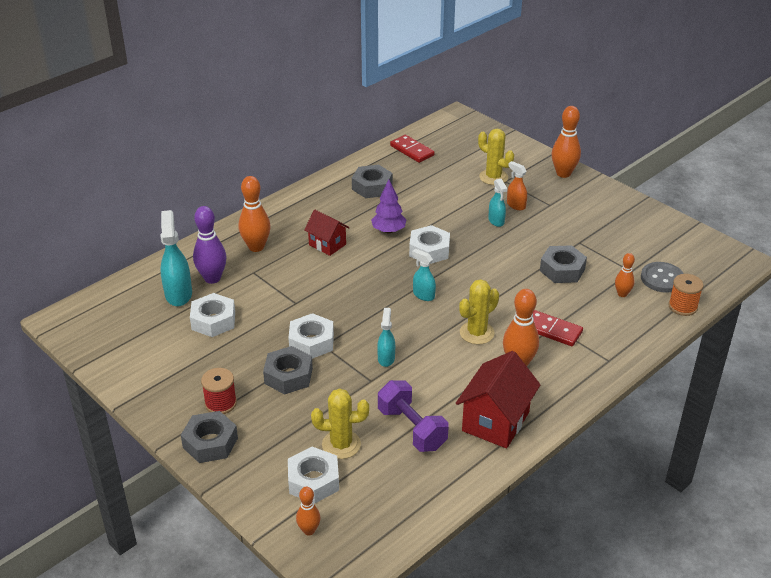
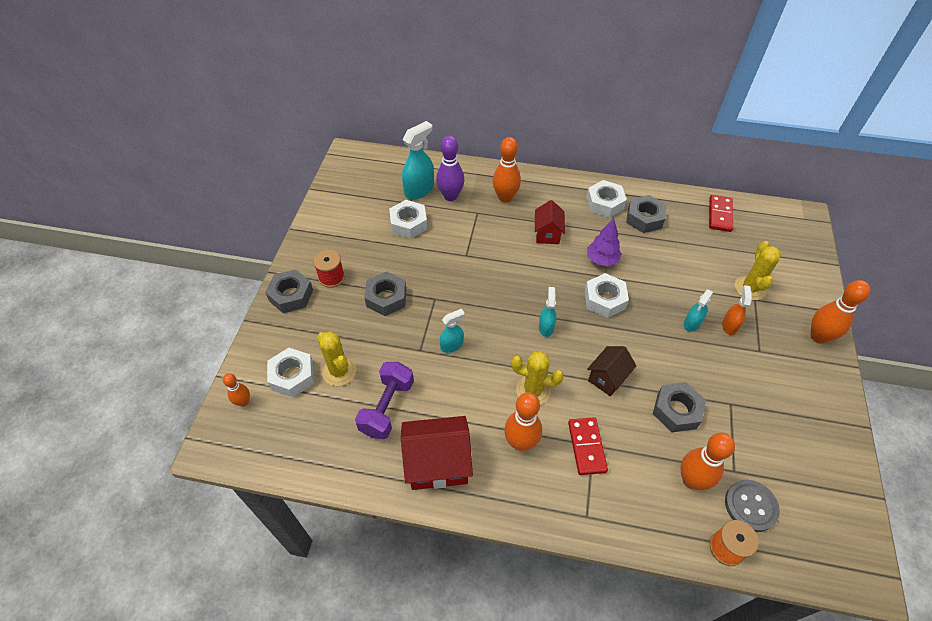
camera: 55 degrees right, 15 degrees up
(311, 342) = (432, 289): white nut -> white nut (604, 203)
(503, 288) = (607, 378): none -> brown house
(622, 294) = (691, 480): orange bowling pin -> orange bowling pin, size x1.74

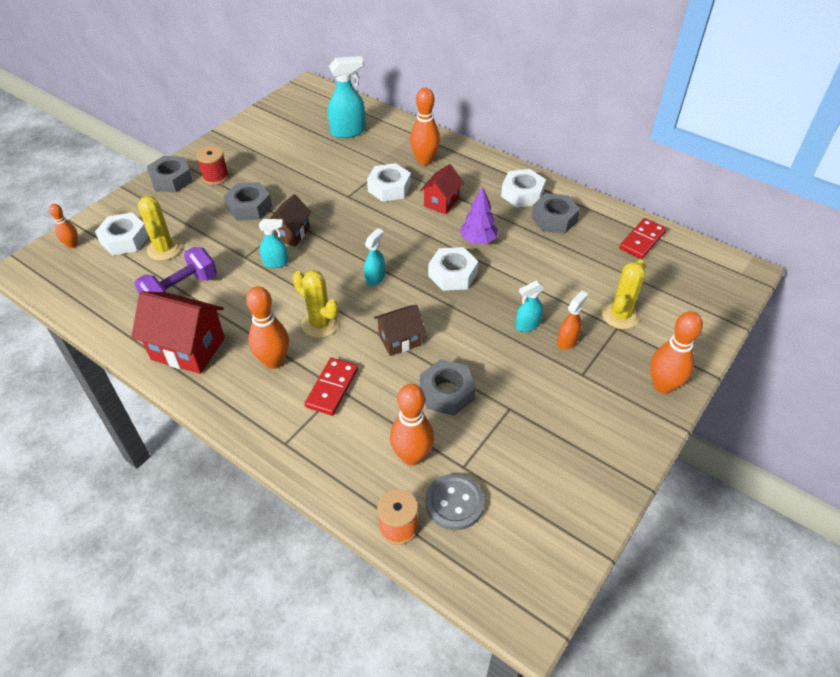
camera: 25 degrees right, 5 degrees down
(408, 223) = (316, 155): white nut -> white nut (389, 188)
(444, 311) = (291, 234): none -> brown house
(450, 196) = (373, 144): purple bowling pin -> none

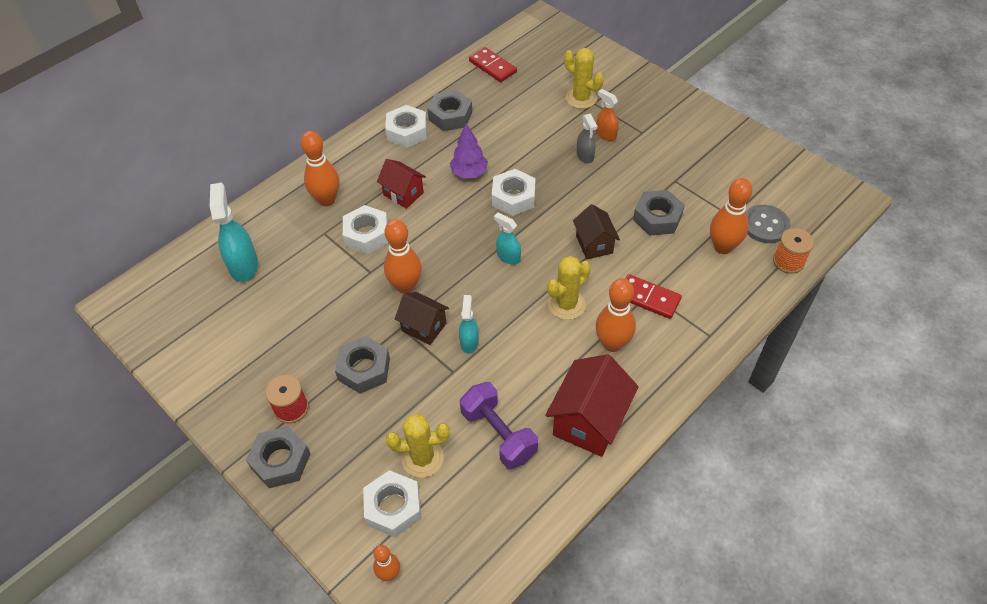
camera: 80 degrees left, 5 degrees up
(527, 325) = (585, 156): turquoise spray bottle -> grey spray bottle
(663, 386) = (656, 91): orange bowling pin -> orange bowling pin (406, 286)

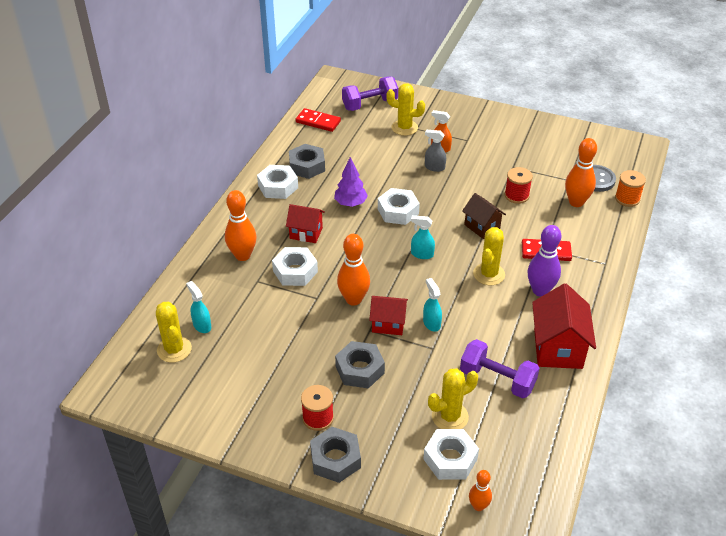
camera: 25 degrees left, 10 degrees down
(204, 283) = (174, 349): none -> yellow cactus
(244, 265) = (202, 325): turquoise spray bottle -> turquoise spray bottle, size x0.59
(424, 327) = (388, 324): brown house -> red house
(560, 60) = (370, 104): none -> purple dumbbell
(585, 156) = (434, 167): grey spray bottle -> grey spray bottle turned 150 degrees clockwise
(612, 344) = (540, 291): orange bowling pin -> purple bowling pin
(657, 218) = (516, 196): grey nut -> red spool

